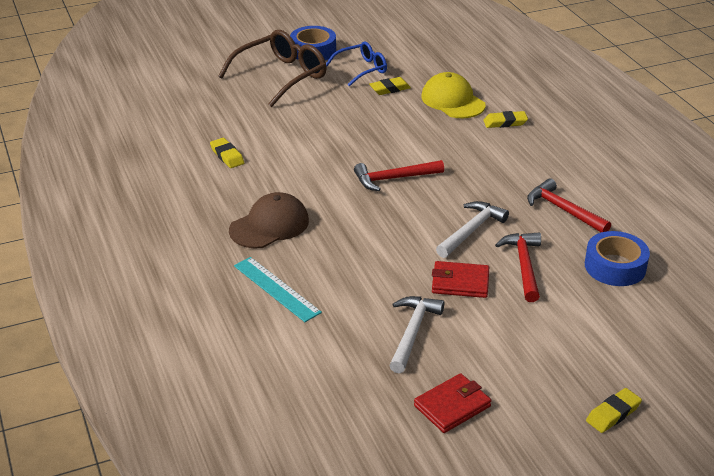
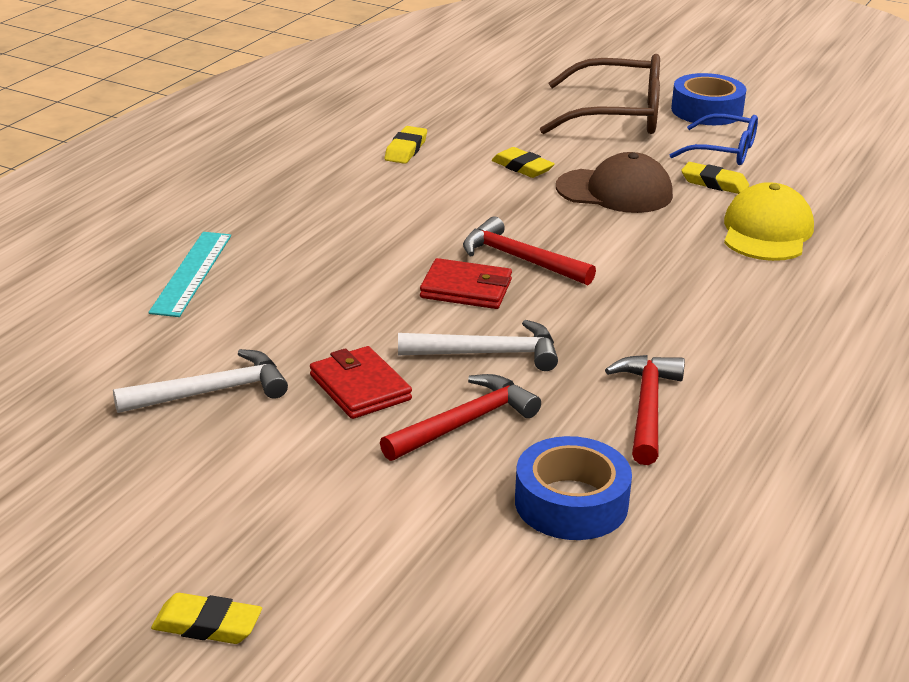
camera: 50 degrees right, 5 degrees down
(269, 225) = (307, 223): brown cap -> brown cap (614, 191)
(452, 406) = (90, 477): red wallet -> red wallet (466, 289)
(505, 122) = (785, 286): yellow eraser -> yellow eraser (522, 167)

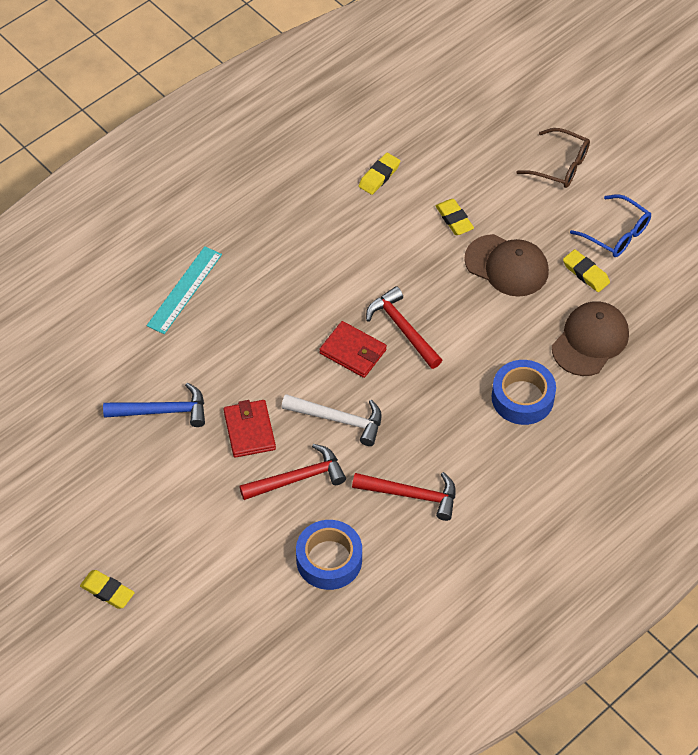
camera: 20 degrees right, 25 degrees up
(211, 392) = (162, 411): white hammer -> blue hammer
(617, 115) = (560, 165): brown glasses -> brown glasses, size x0.61
(646, 408) = (411, 495): red hammer -> red hammer turned 75 degrees clockwise
(707, 110) = (635, 175): blue tape -> blue tape (522, 398)
(767, 232) = (590, 340): yellow cap -> brown cap

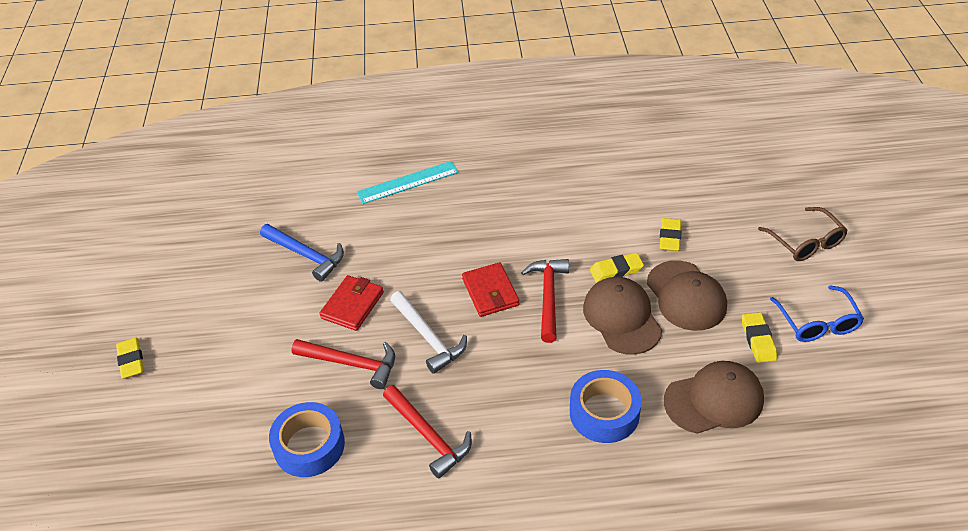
camera: 40 degrees right, 10 degrees down
(379, 176) = (633, 177): yellow eraser -> yellow eraser (616, 270)
(474, 313) = (622, 318): none -> brown cap

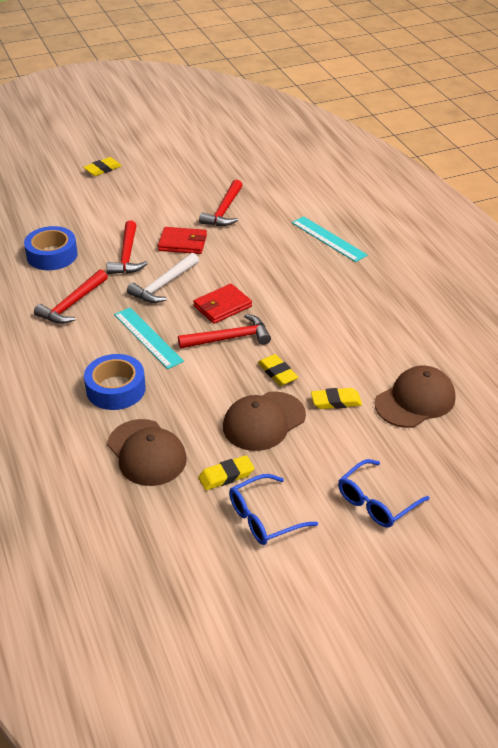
camera: 70 degrees right, 5 degrees down
(306, 255) = (224, 211): blue hammer -> red hammer
(522, 368) = (148, 337): none -> turquoise ruler
(622, 318) = (222, 384): brown cap -> brown cap (415, 400)
(806, 242) = (376, 502): brown glasses -> blue glasses

